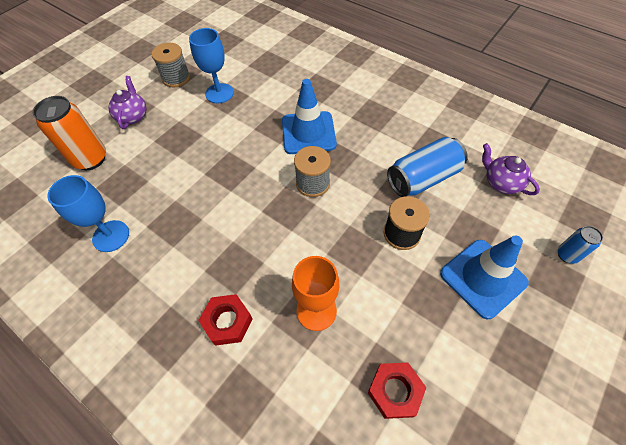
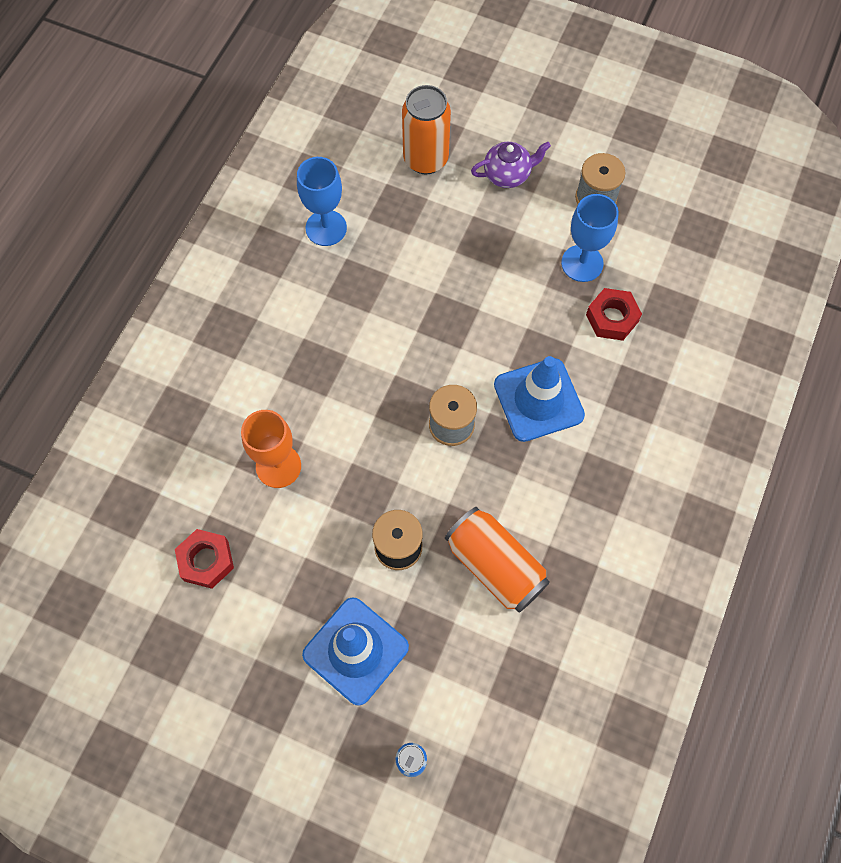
camera: 75 degrees right, 10 degrees up
(227, 322) = (250, 380): red nut -> red nut (612, 318)
(423, 178) = (495, 565): blue can -> orange can
(501, 182) = (514, 675): purple teapot -> none

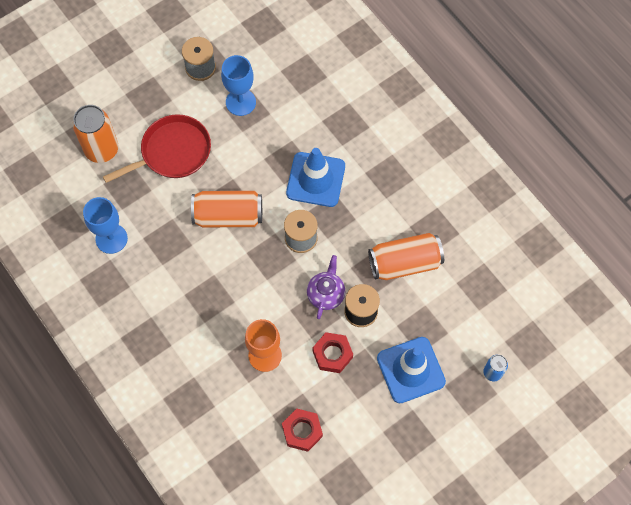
camera: 60 degrees left, 0 degrees up
(429, 330) = (228, 216): none -> orange can
(469, 229) = (172, 152): none -> red pan
(508, 174) = (148, 107): purple teapot -> purple teapot (326, 294)
(612, 318) = (288, 107): red nut -> red nut (332, 354)

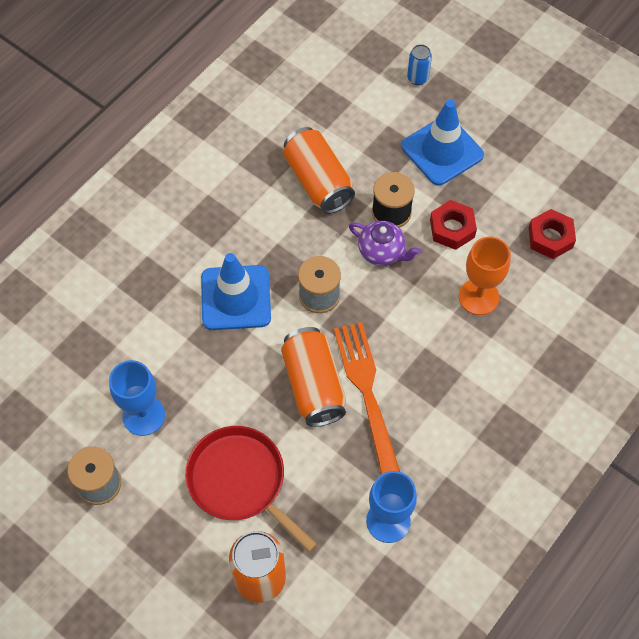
camera: 105 degrees left, 5 degrees down
(212, 250) = (366, 390): none -> orange fork
(326, 294) = (382, 252): purple teapot -> purple teapot turned 150 degrees counterclockwise

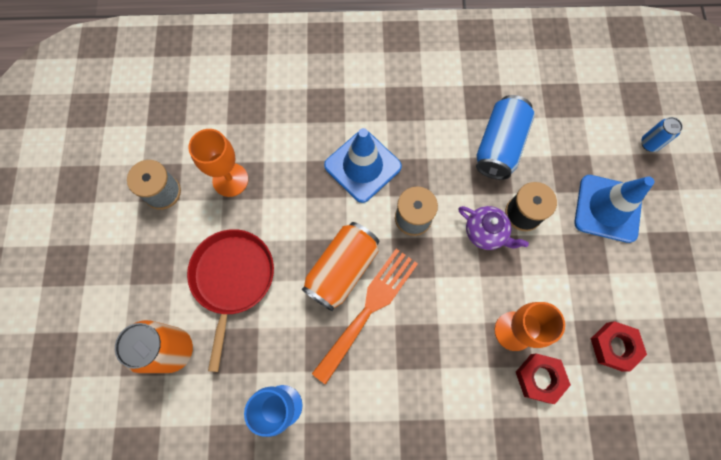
camera: 50 degrees right, 10 degrees up
(143, 415) = (230, 180): blue goblet -> orange goblet
(318, 181) = (499, 146): orange can -> blue can
(382, 252) = (486, 233): purple teapot -> purple teapot turned 45 degrees counterclockwise
(452, 228) = (551, 267): red nut -> red nut (539, 378)

